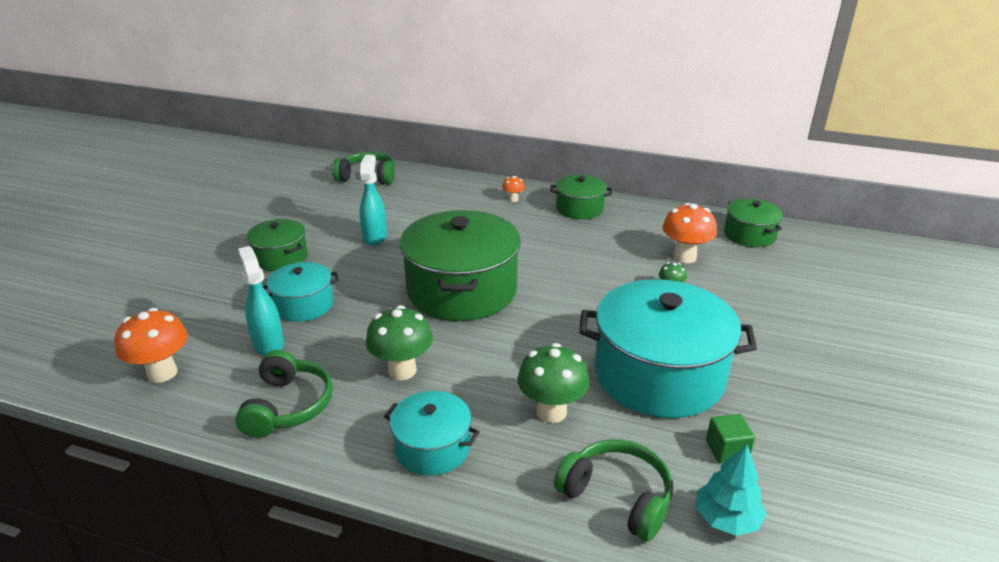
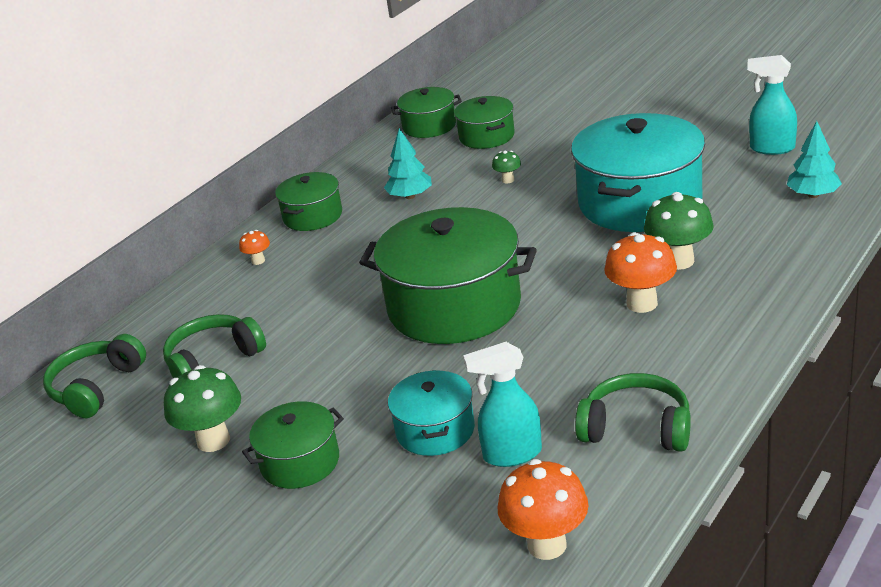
camera: 70 degrees left, 0 degrees up
(375, 237) = (290, 375): turquoise spray bottle -> turquoise spray bottle (771, 148)
(402, 370) = (594, 348): green mushroom -> green mushroom (213, 440)
(432, 448) = (717, 329): turquoise pot -> none
(617, 497) = (787, 238): green headphones -> green headphones (213, 360)
(623, 244) = (410, 196): none -> turquoise tree
(684, 257) = (452, 165): orange mushroom -> orange mushroom (642, 303)
(727, 450) = (740, 184): green cube -> none
(747, 267) = (486, 136): none -> green pot

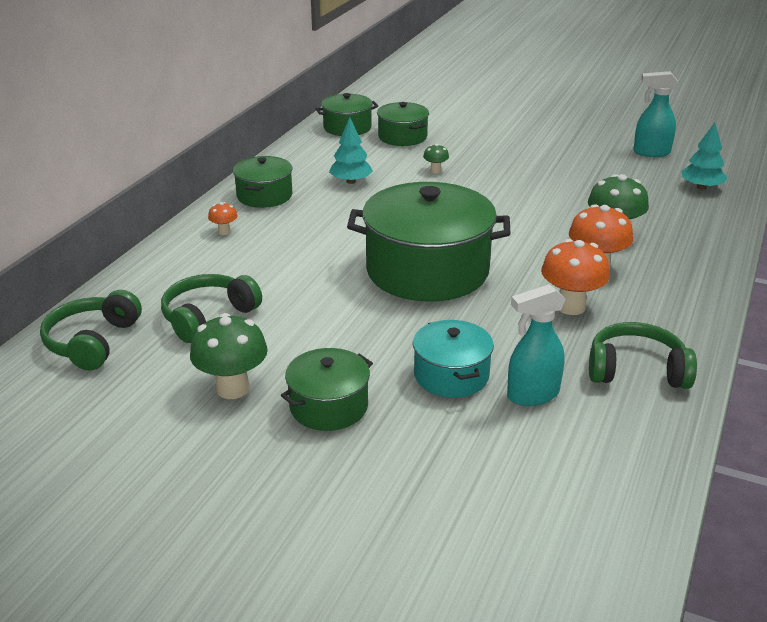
camera: 15 degrees left, 0 degrees up
(547, 545) = (598, 474): orange mushroom -> orange mushroom (570, 307)
(639, 202) = (558, 190): turquoise pot -> none

